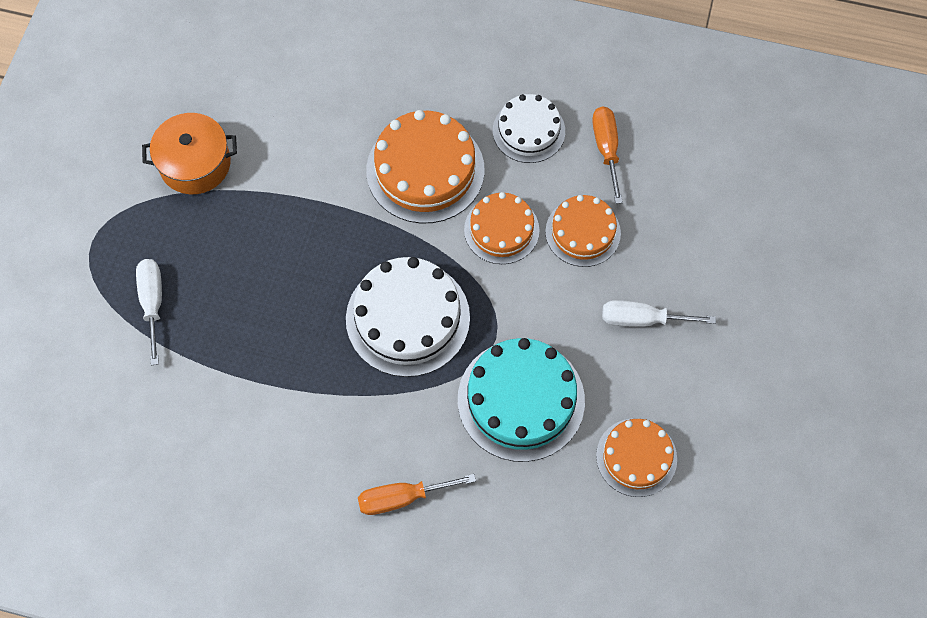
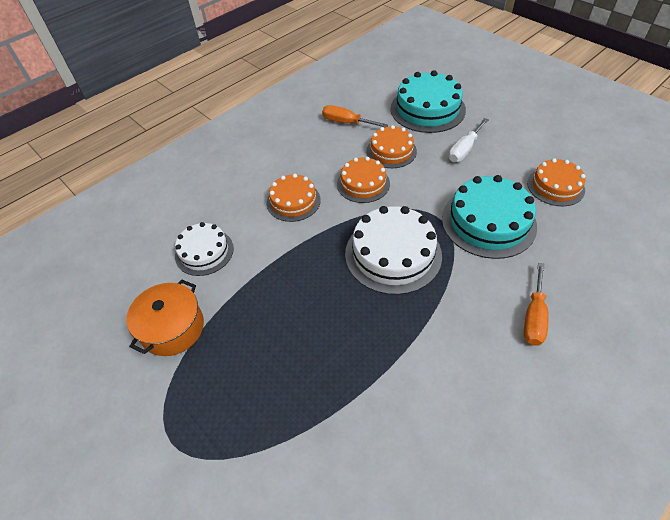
camera: 55 degrees left, 15 degrees down
(153, 303) = (265, 418): white screwdriver -> none
(425, 170) = (293, 201): orange cake -> orange cake, size x0.62
(528, 131) = (308, 147): white cake -> white cake (204, 252)
(703, 236) = (427, 109): none -> turquoise cake

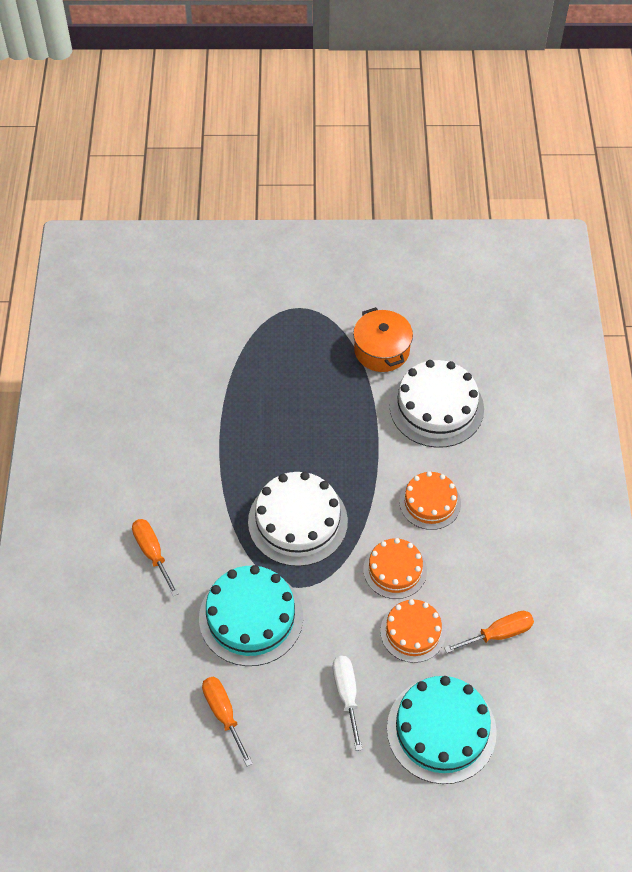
camera: 130 degrees right, 5 degrees up
(204, 252) = (436, 407): white cake -> white cake, size x1.60
(555, 186) = (223, 714): orange cake -> orange screwdriver

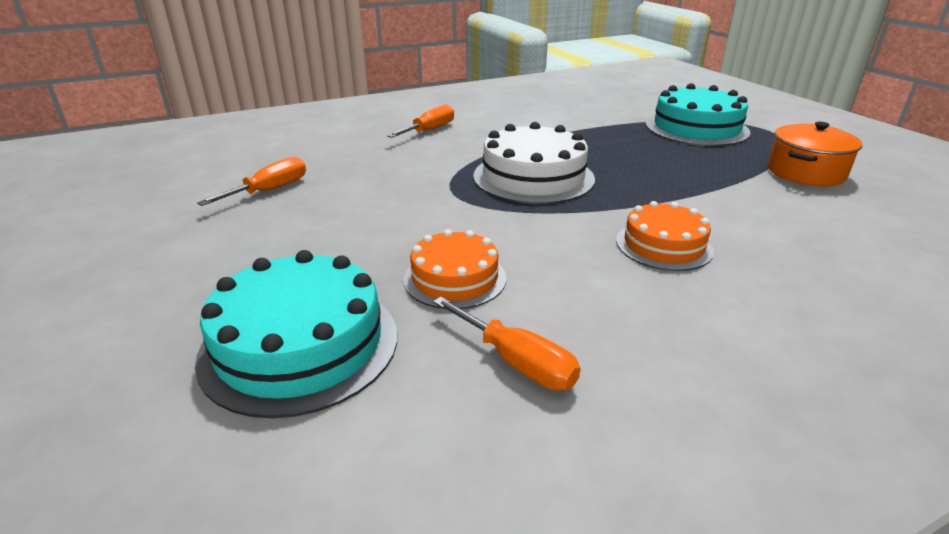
camera: 65 degrees right, 25 degrees down
(251, 617) = (396, 179): turquoise cake -> turquoise cake (696, 128)
(346, 695) = (326, 252): white screwdriver -> none
(395, 570) = (536, 244): orange cake -> none
(436, 407) = (801, 218): white cake -> none

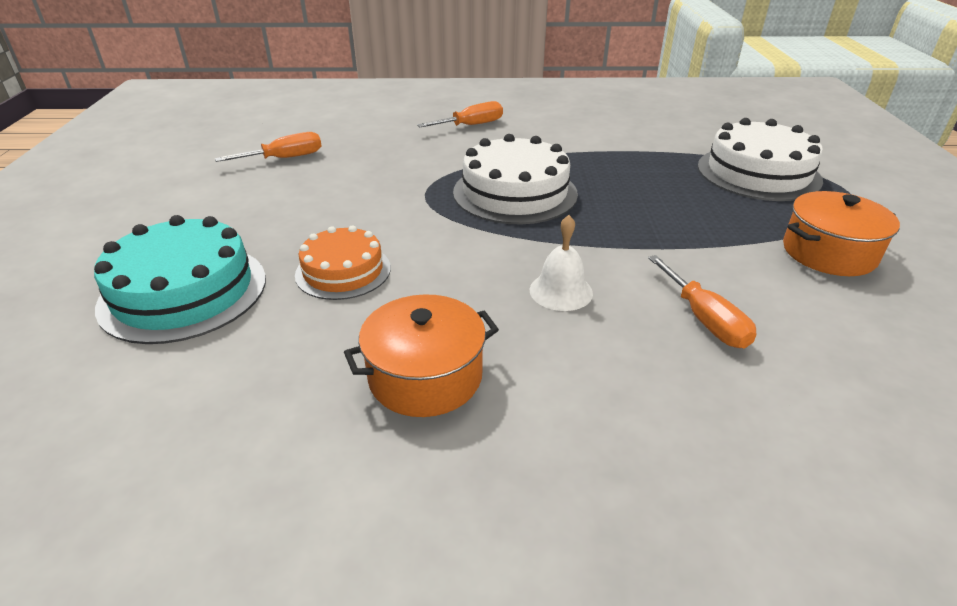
camera: 25 degrees right, 5 degrees up
(516, 362) = (314, 354): orange screwdriver -> orange screwdriver (704, 319)
(640, 347) = (425, 376): none -> orange pot
(663, 245) = (561, 291): orange cake -> white bell
(696, 128) = (758, 173): turquoise cake -> white cake

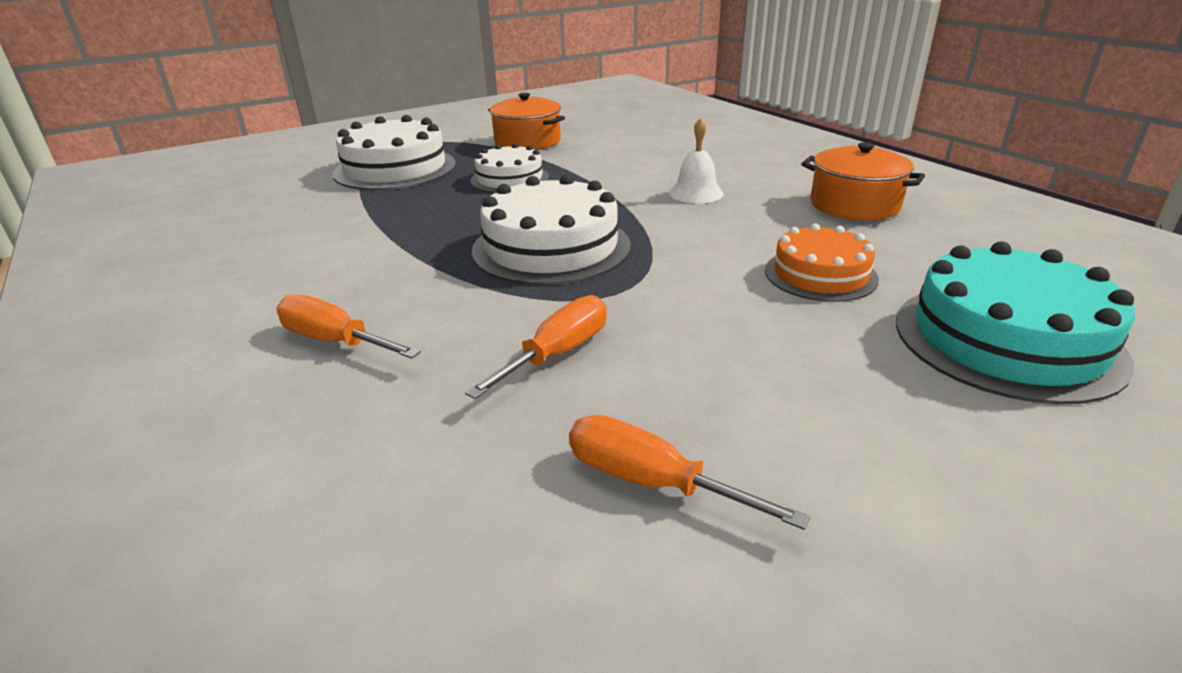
camera: 120 degrees left, 5 degrees down
(688, 212) = (509, 179): none -> white cake
(704, 319) = (661, 157): orange screwdriver -> orange screwdriver (557, 353)

